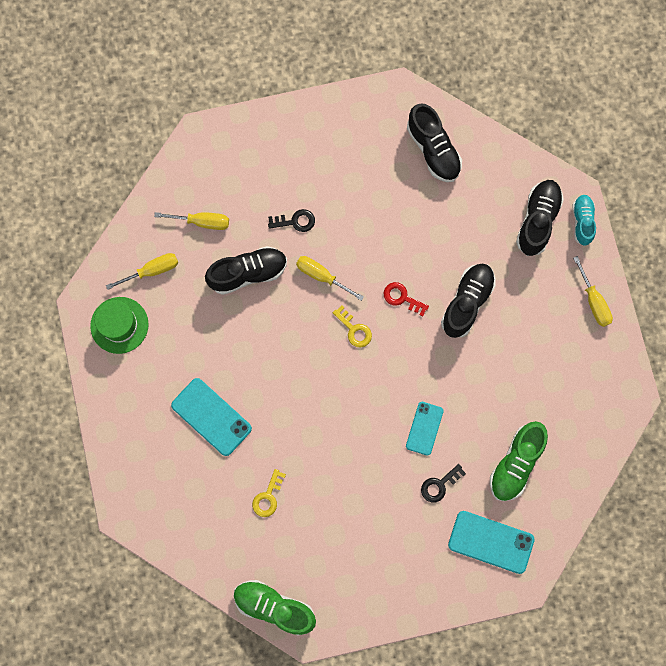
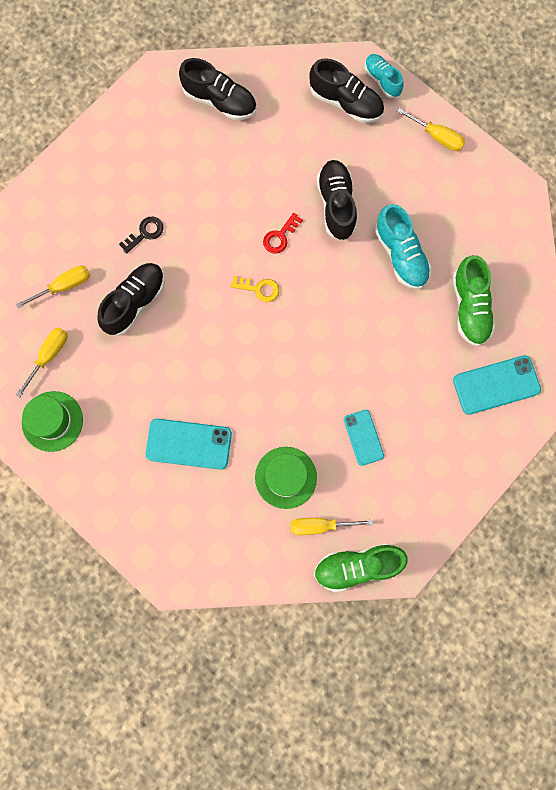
camera: 35 degrees left, 0 degrees up
(268, 497) = (285, 477): yellow key -> green hat
(322, 276) = (200, 263): yellow screwdriver -> yellow screwdriver (320, 525)
(402, 298) = (280, 236): red key -> red key turned 45 degrees counterclockwise
(424, 428) = (375, 330): turquoise phone -> turquoise phone (363, 437)
(439, 485) = (421, 367): black key -> none
(490, 380) = (400, 255): none -> turquoise shoe
(537, 221) = (346, 102): black shoe -> black shoe turned 135 degrees clockwise

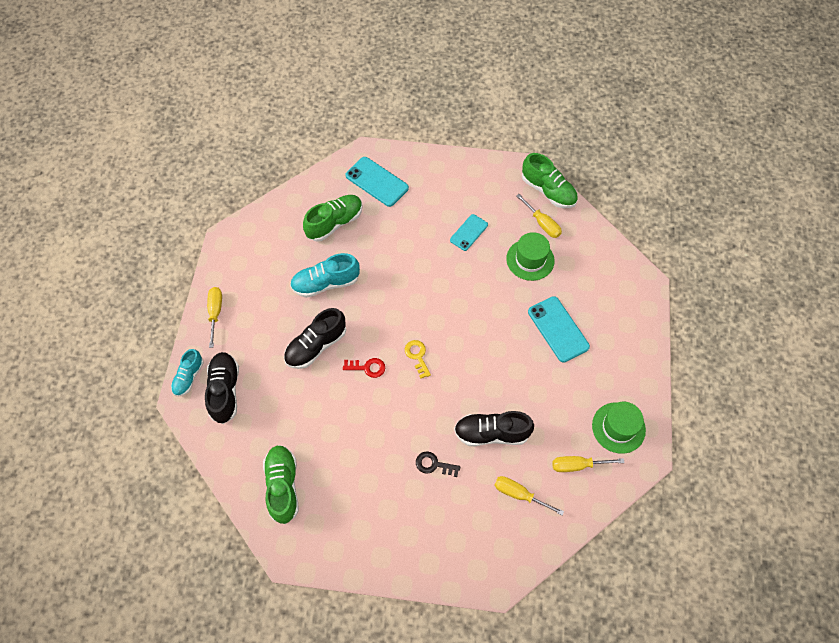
camera: 125 degrees left, 15 degrees down
(220, 101) = (283, 486): black shoe -> green shoe
(400, 255) = (326, 283): turquoise shoe -> turquoise shoe turned 135 degrees counterclockwise

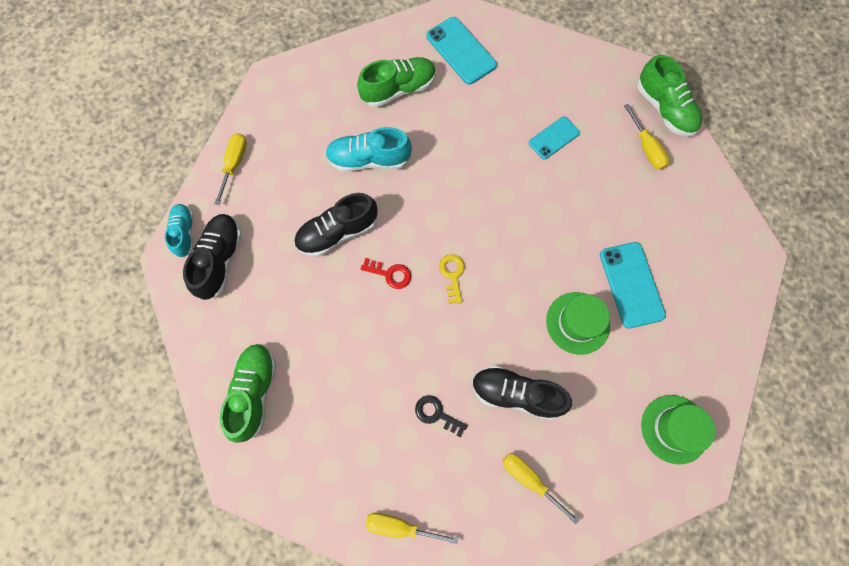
camera: 15 degrees right, 10 degrees up
(189, 377) = (184, 233): turquoise shoe -> turquoise shoe turned 135 degrees clockwise
(530, 259) = (619, 189): green hat -> green hat (577, 323)
(578, 465) = (611, 463): yellow screwdriver -> yellow screwdriver (400, 526)

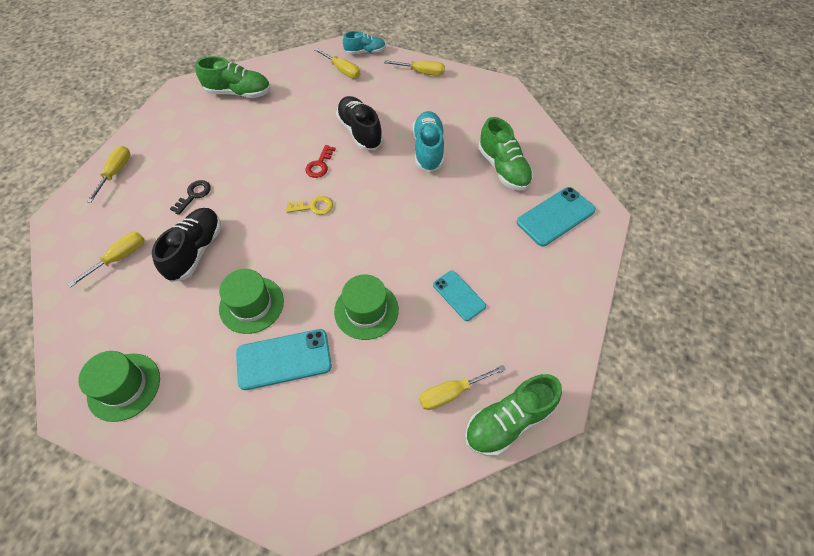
camera: 90 degrees right, 15 degrees down
(220, 260) = (342, 70): black shoe -> yellow screwdriver
(575, 216) = (366, 310): none -> green hat

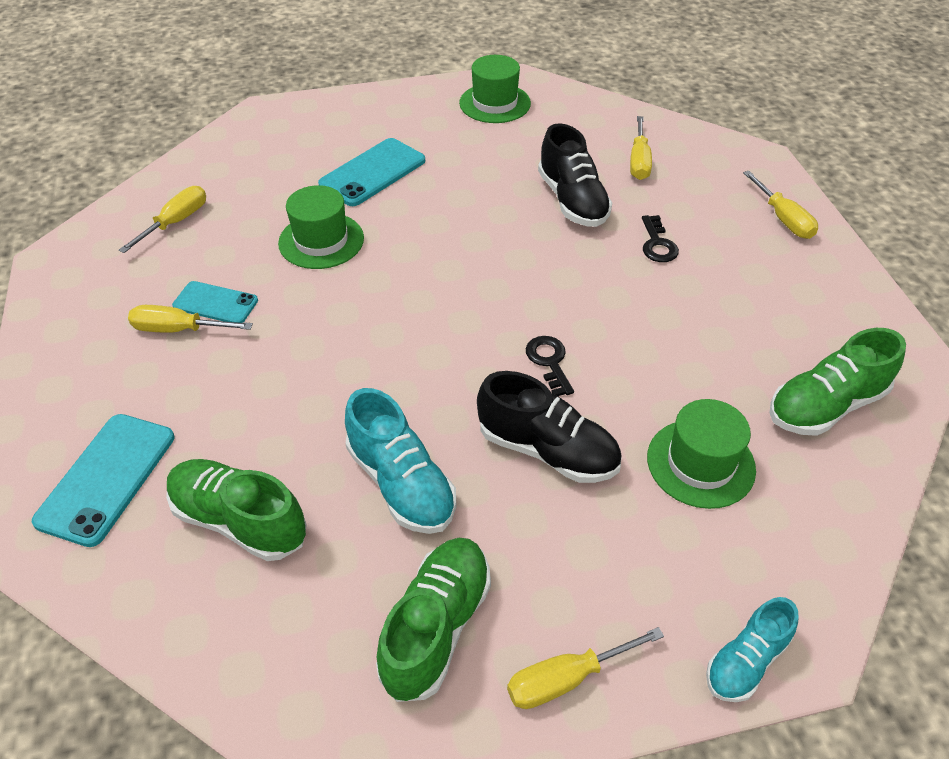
camera: 145 degrees right, 10 degrees down
(251, 304) = (452, 191): green hat -> green hat (700, 463)
(313, 207) = (494, 306): yellow key -> none
(320, 165) = (549, 362): red key -> black key
(342, 70) = (729, 571): yellow screwdriver -> yellow screwdriver (179, 329)
(508, 421) = (102, 228): green shoe -> green shoe (436, 627)

